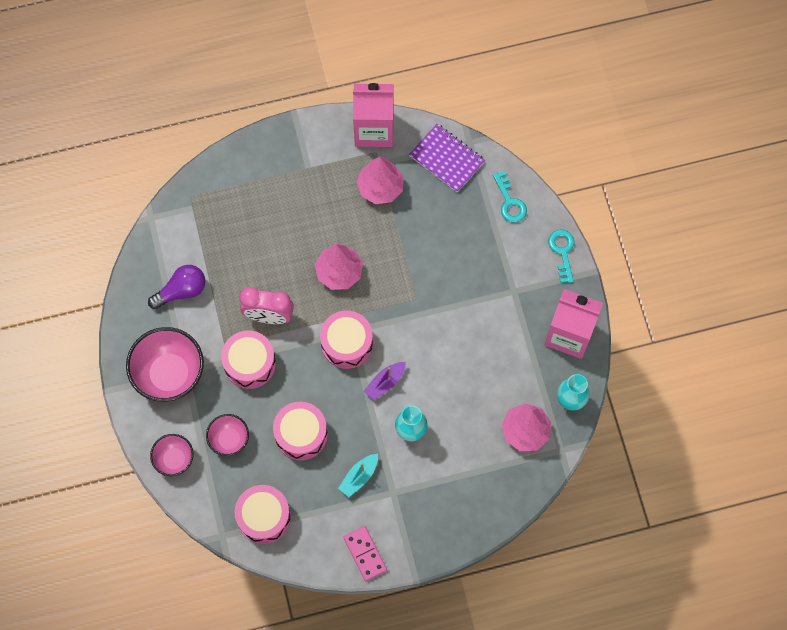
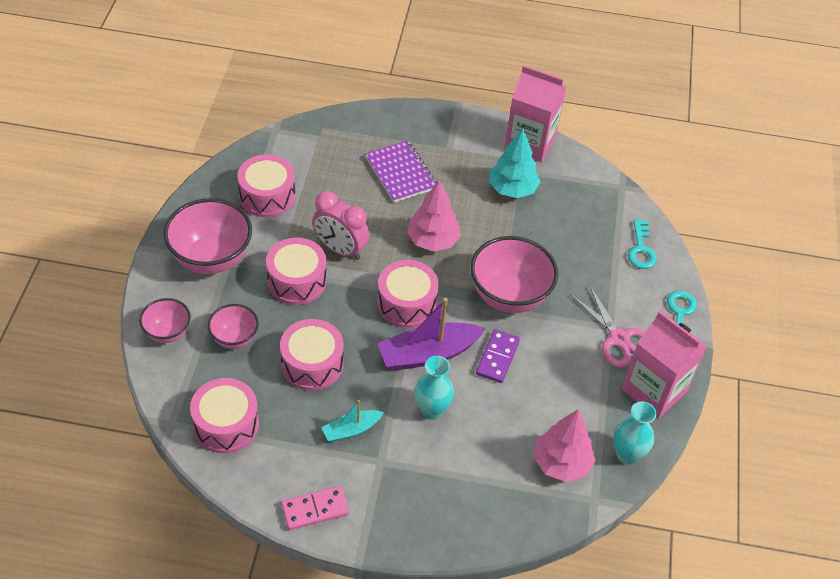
camera: 20 degrees right, 20 degrees down
(181, 291) = (267, 196): purple light bulb -> pink drum
(365, 554) = (315, 509): pink domino -> pink domino turned 75 degrees clockwise
(380, 188) = (512, 189): pink tree -> turquoise tree
(385, 383) = (428, 354): purple boat -> purple boat, size x1.80
(424, 298) = (509, 296): none -> pink bowl
(439, 361) = (497, 358): none -> purple domino
(446, 159) = (591, 191): purple notebook -> purple notebook (400, 173)
(525, 299) = (619, 339): none -> pink scissors

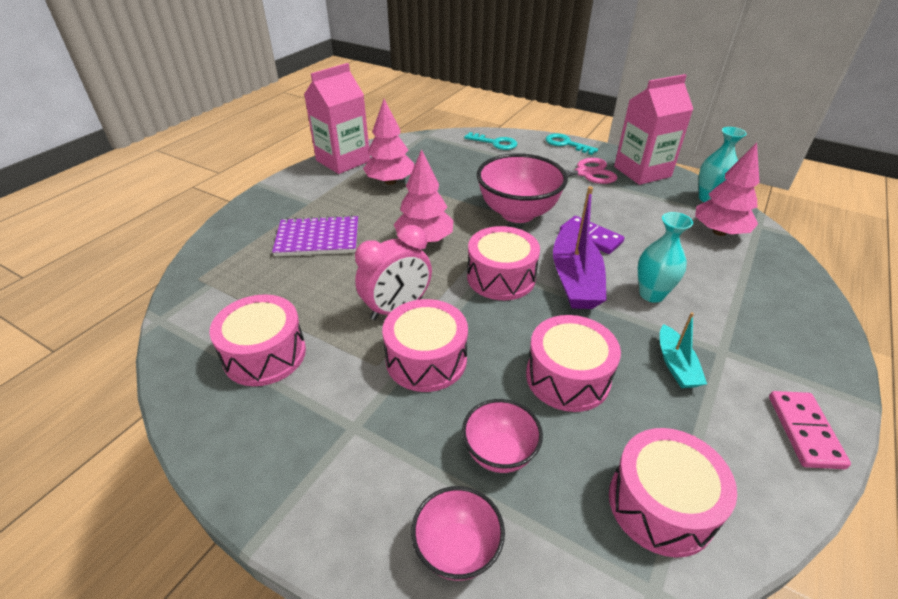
camera: 65 degrees left, 10 degrees down
(211, 258) = (334, 446): pink bowl -> none
(512, 189) = (390, 181): turquoise tree -> pink tree

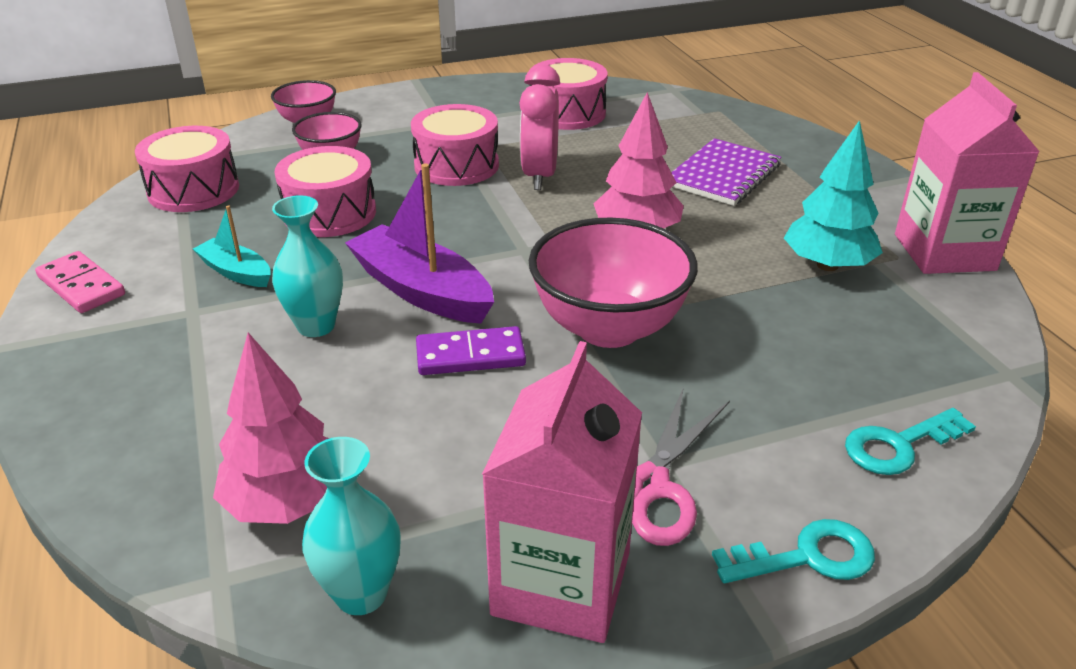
camera: 130 degrees right, 5 degrees down
(390, 181) = (827, 265): pink tree -> turquoise tree
(501, 277) = (499, 247): pink drum -> none

